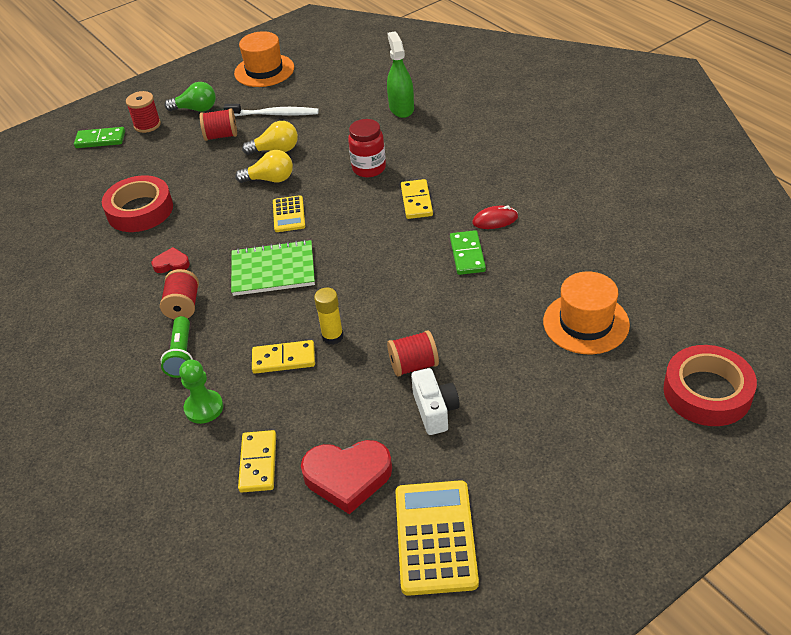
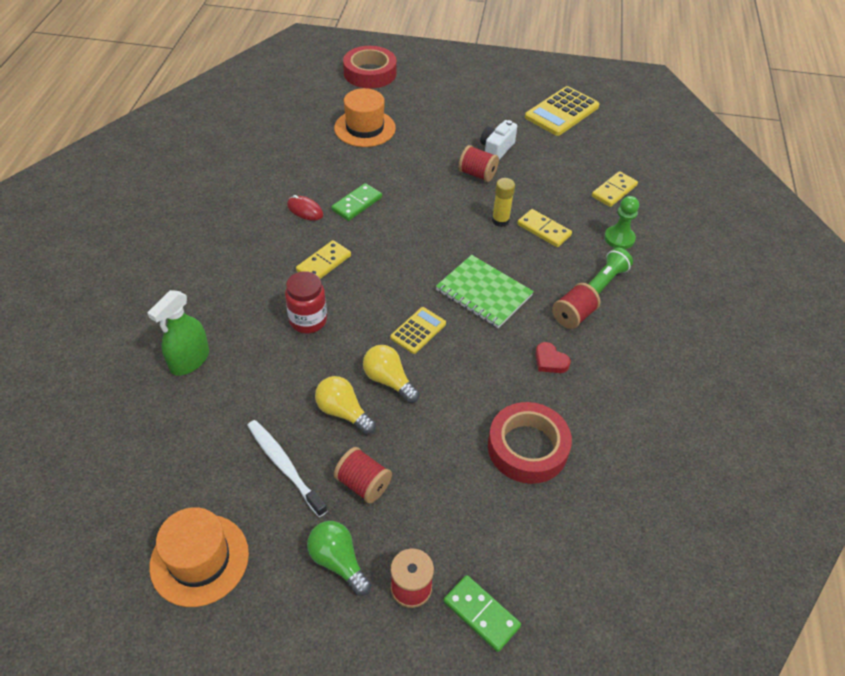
camera: 140 degrees left, 5 degrees up
(347, 477) = (574, 155): red heart -> none

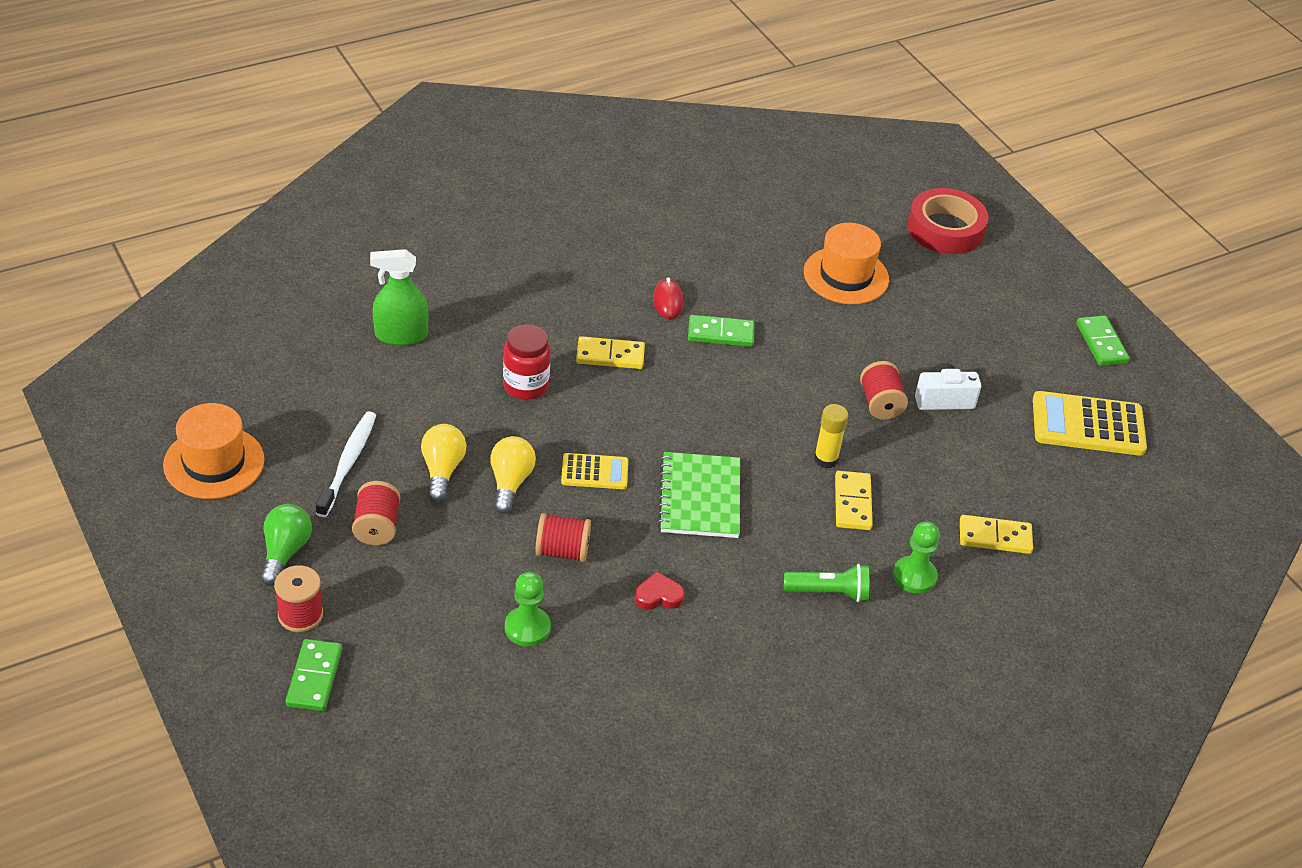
camera: 50 degrees right, 5 degrees down
(508, 74) = (1101, 343): none -> green domino
(527, 448) = (527, 628): red tape -> green pawn
(550, 361) = (658, 596): red heart -> red heart turned 75 degrees clockwise
(573, 316) = (744, 587): red spool -> red spool (562, 551)

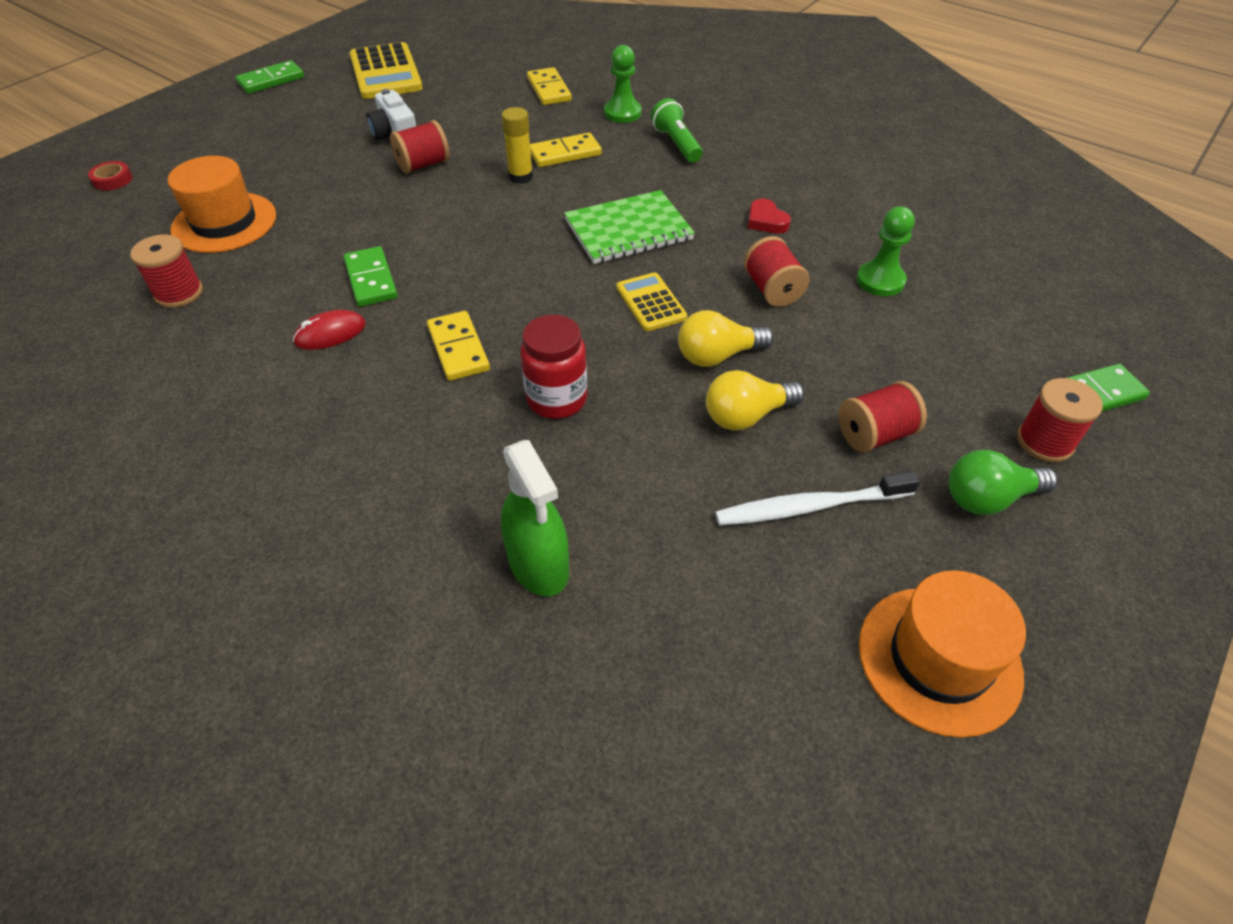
camera: 110 degrees left, 5 degrees up
(761, 242) = (179, 293): none -> red spool
(945, 229) = (112, 180): red tape -> red tape, size x0.42

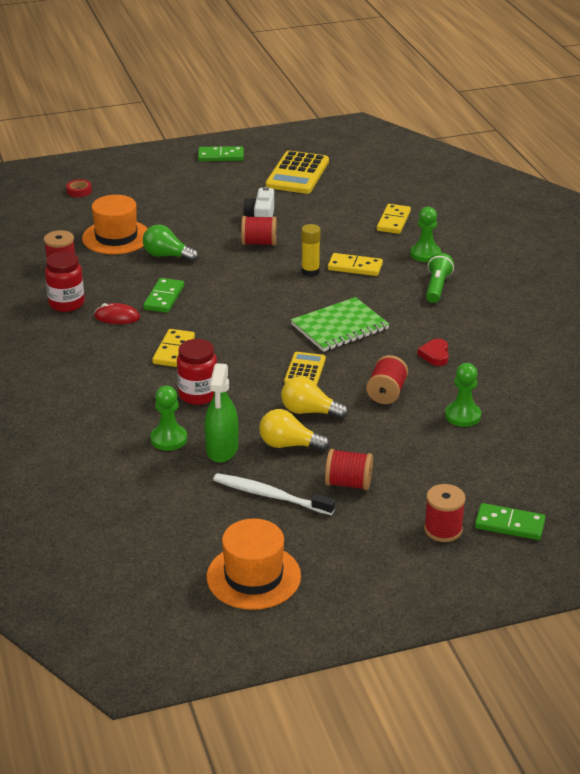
camera: 35 degrees right, 15 degrees down
(235, 344) = (66, 303): none -> red jar
(538, 564) = (113, 457): green spray bottle -> green spray bottle (222, 449)
(587, 489) = (168, 439): none -> green pawn
(628, 230) = (340, 327): green notebook -> green notebook turned 45 degrees counterclockwise
(988, 498) = (371, 536): green light bulb -> green light bulb (167, 256)

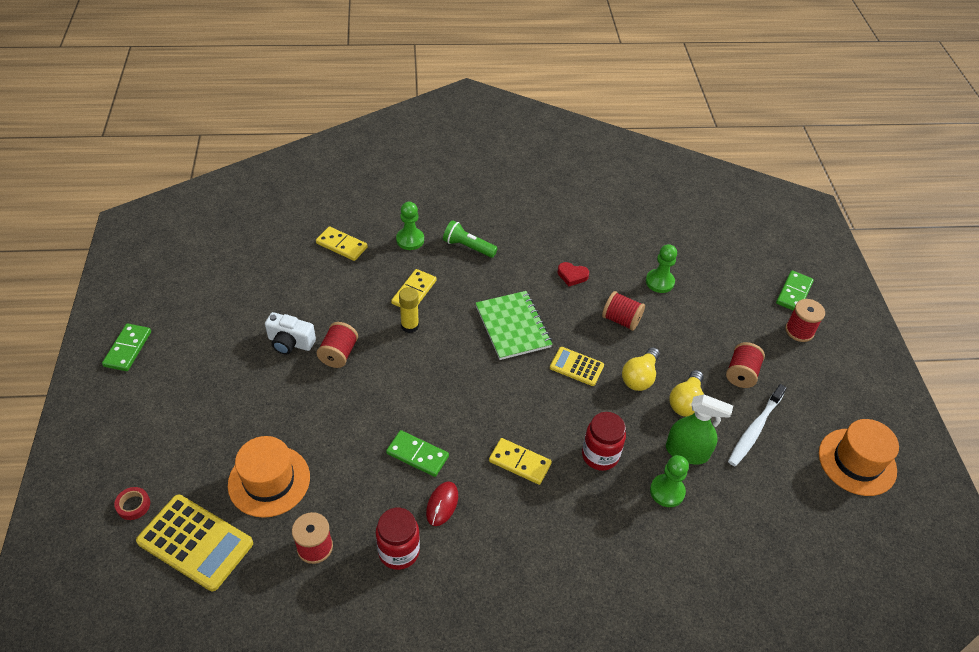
camera: 80 degrees left, 15 degrees up
(167, 256) = (332, 438): green light bulb -> none
(297, 174) = (208, 293): yellow calculator -> yellow calculator (195, 542)

